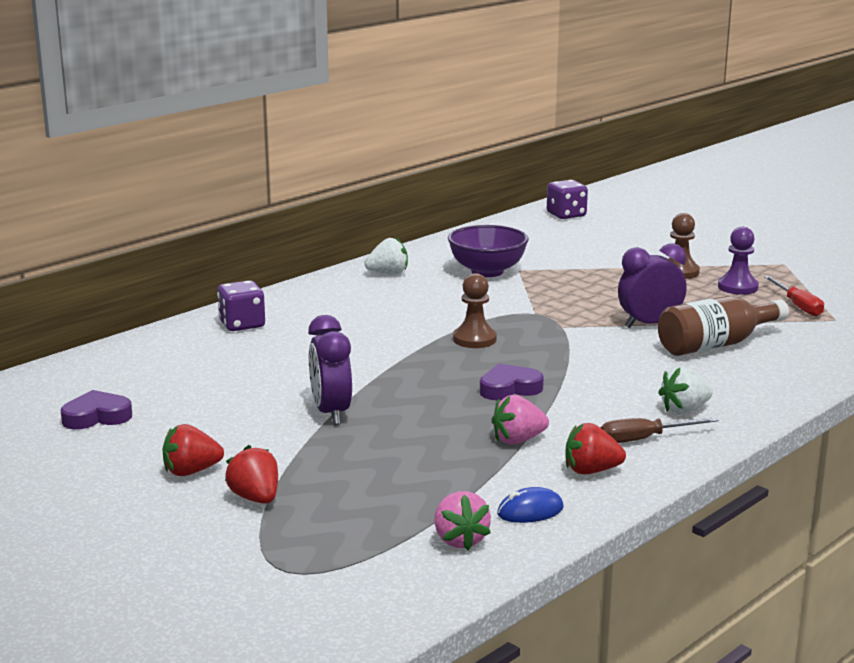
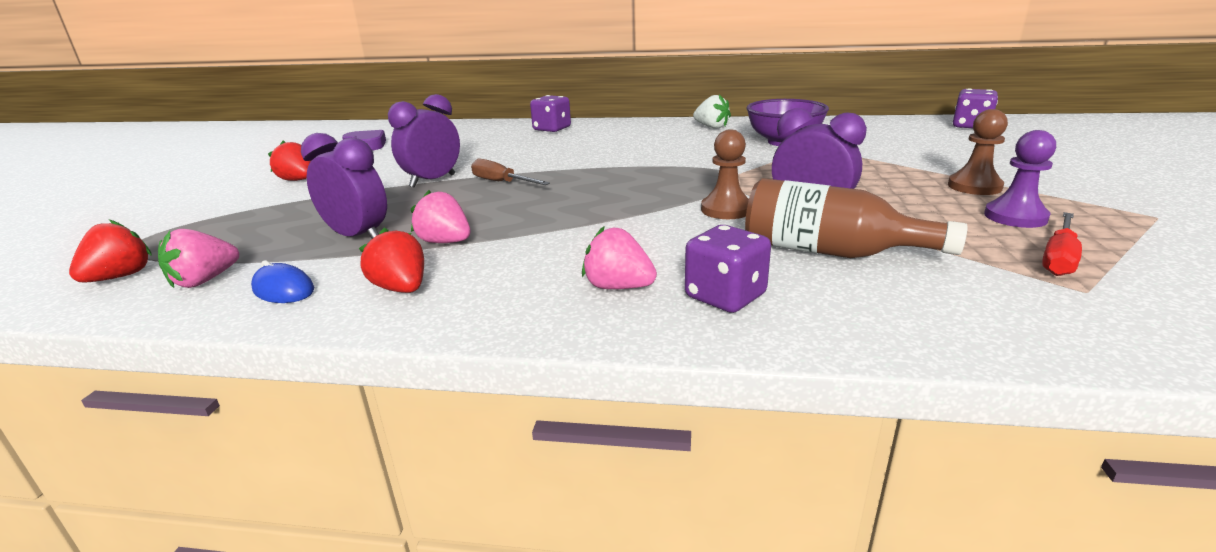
camera: 55 degrees right, 5 degrees up
(255, 498) = (263, 204): red strawberry -> red strawberry (120, 277)
(448, 469) = (358, 237): none -> purple clock
(474, 339) = (639, 174): brown pawn -> brown pawn (726, 210)
(509, 388) = (556, 210): purple heart -> none
(644, 439) = (511, 290): brown screwdriver -> brown screwdriver (501, 182)
(684, 410) = (618, 287): white strawberry -> pink strawberry
(736, 389) = (725, 296): none -> purple dice

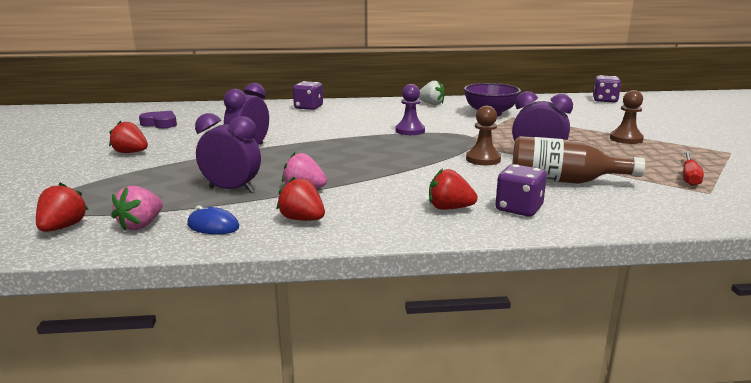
camera: 15 degrees left, 5 degrees down
(501, 182) = (306, 148): brown screwdriver -> none
(618, 287) = (449, 208): pink strawberry -> red strawberry
(1015, 217) = (657, 156): purple pawn -> purple pawn (410, 131)

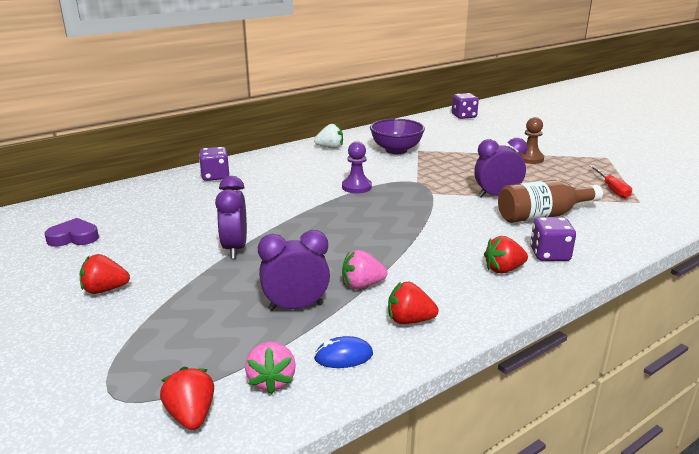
camera: 30 degrees left, 5 degrees up
(483, 159) = (459, 207): brown pawn -> none

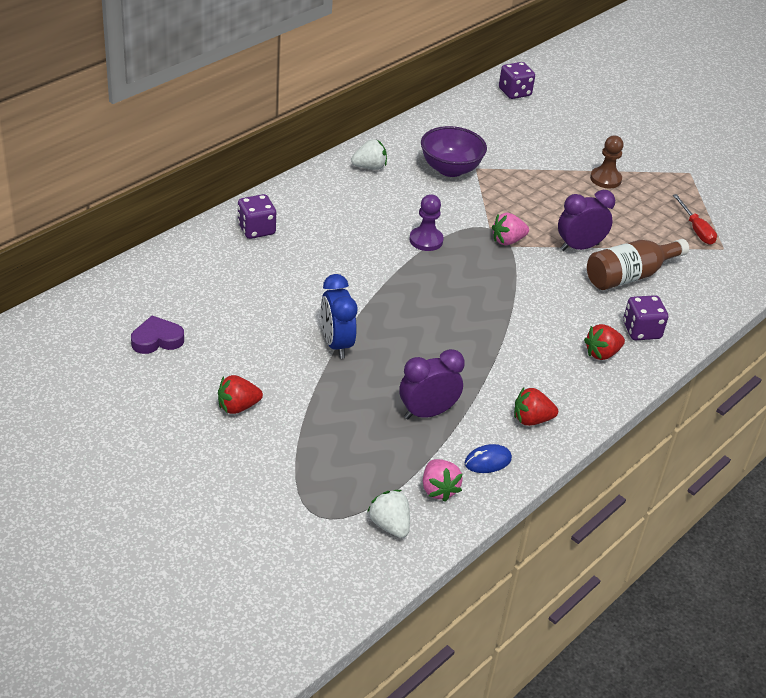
camera: 15 degrees left, 15 degrees up
(191, 415) = (389, 525): red strawberry -> white strawberry
(235, 248) = (336, 344): purple clock -> blue clock
(362, 285) = (478, 383): pink strawberry -> pink strawberry (507, 241)

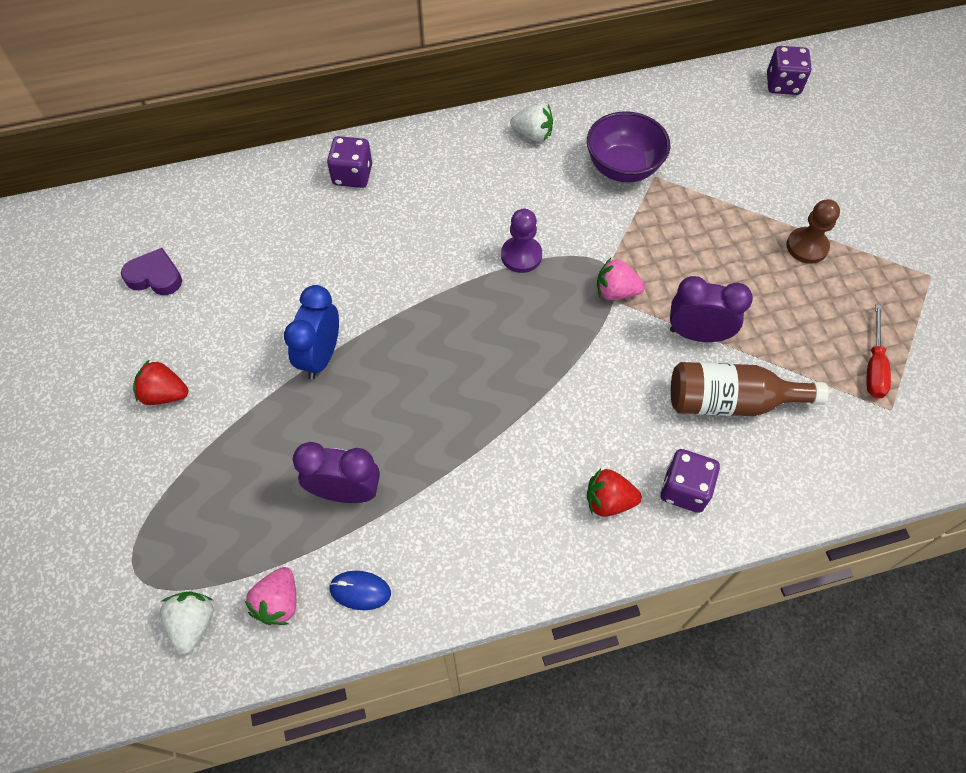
camera: 35 degrees right, 20 degrees up
(531, 420) = (453, 557): red strawberry -> none

